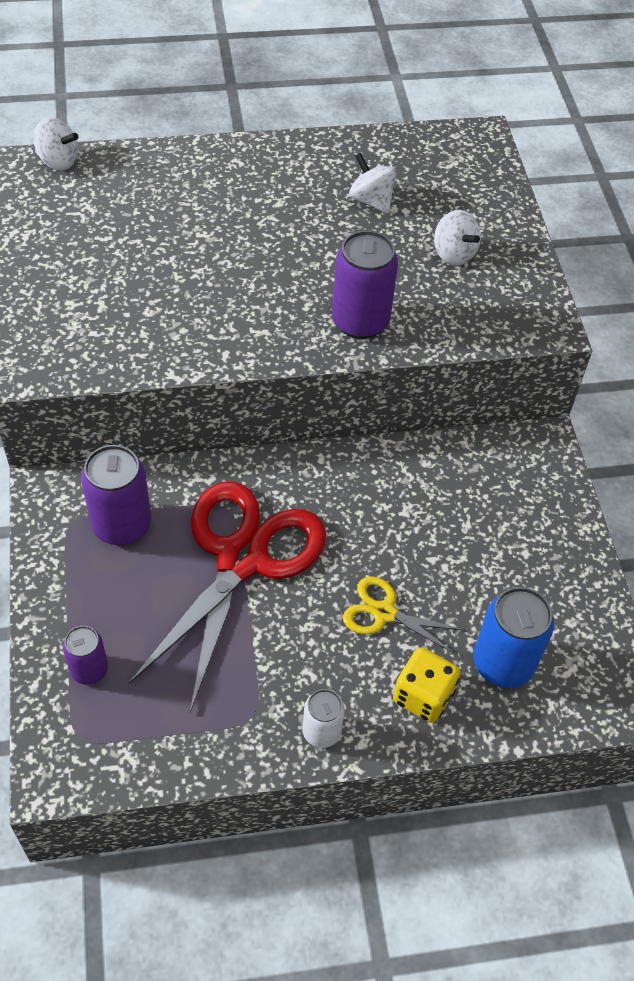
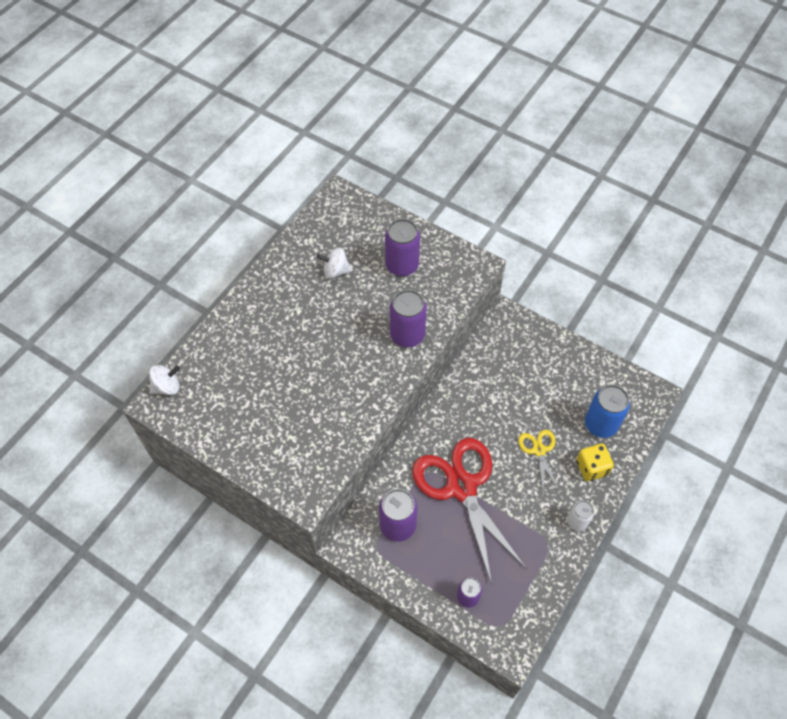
camera: 45 degrees left, 5 degrees up
(384, 613) = (539, 450): yellow scissors -> yellow scissors turned 105 degrees clockwise
(453, 254) = (402, 265): white spinning top -> purple can

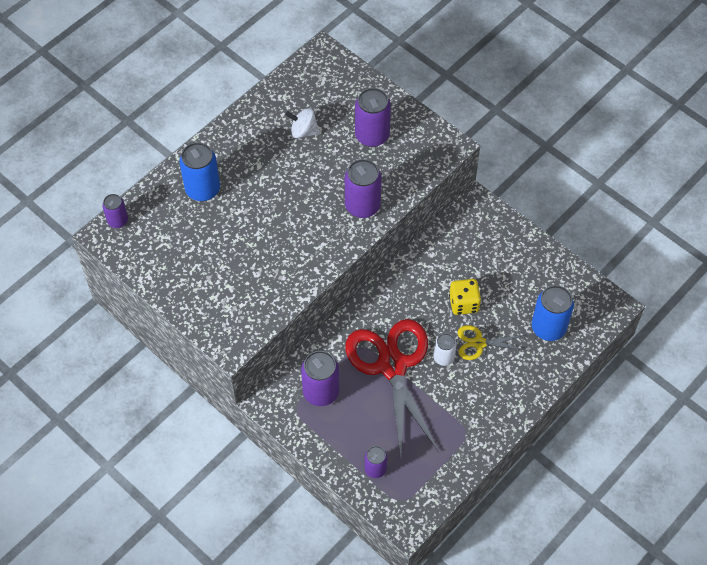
camera: 10 degrees right, 0 degrees up
(167, 387) = (117, 221): white spinning top -> purple can
(247, 342) = (202, 189): none -> blue can
(539, 450) = (478, 343): yellow scissors -> yellow scissors turned 90 degrees counterclockwise
(577, 521) = (500, 417): white can -> white can (443, 357)
(591, 468) = (528, 368): yellow dice -> yellow dice (464, 303)

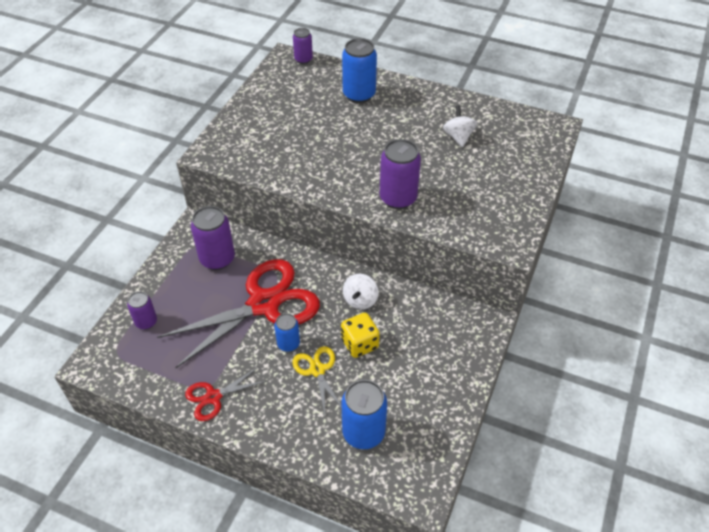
camera: 70 degrees right, 10 degrees down
(372, 135) = (484, 183): purple can -> none
(417, 288) = (360, 300): none -> white spinning top
(443, 357) = (288, 344): white can -> blue can
(478, 429) = (213, 397): none -> red scissors

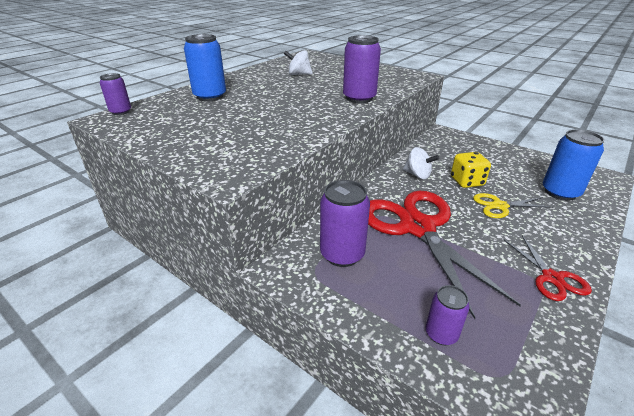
camera: 75 degrees left, 15 degrees down
(288, 344) = (470, 218): blue can -> none

